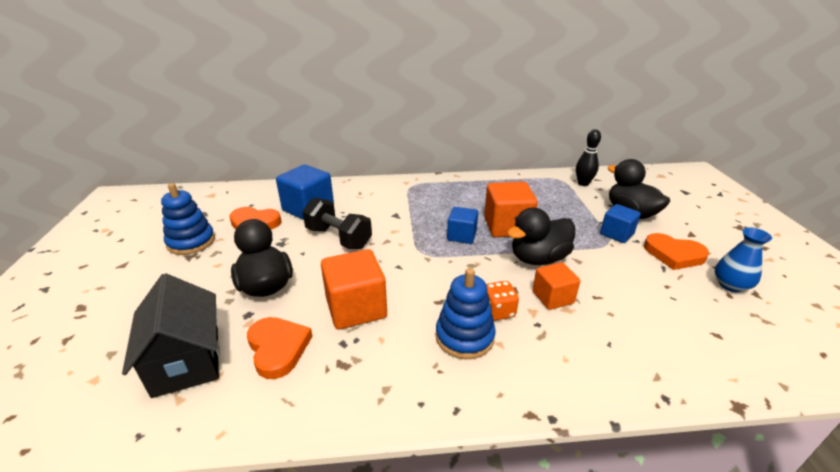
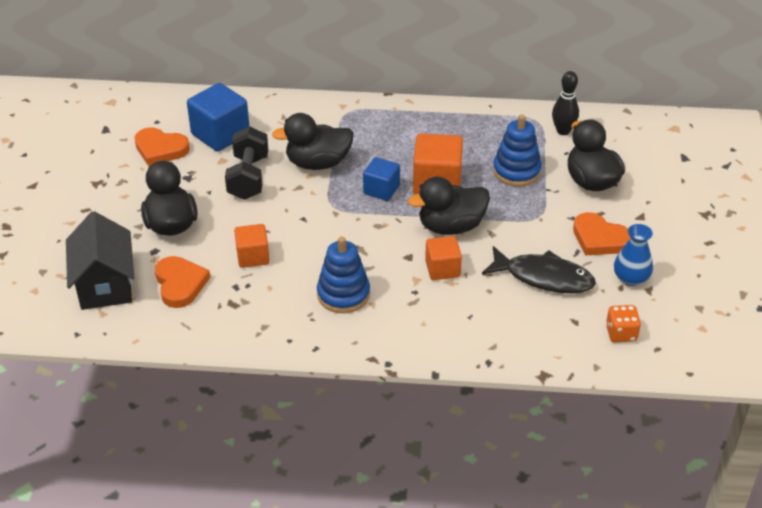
camera: 10 degrees right, 10 degrees up
(191, 242) = (96, 165): blue stacking toy -> blue stacking toy (516, 171)
(338, 238) = (248, 177): black dumbbell -> black dumbbell turned 45 degrees clockwise
(356, 308) = (253, 256): orange cube -> orange cube, size x0.62
(398, 221) = (318, 163): none -> black duck
(498, 311) = (383, 276): orange dice -> orange dice (621, 333)
(616, 234) = (555, 207): blue cube -> none
(652, 294) = (543, 277): none -> black fish

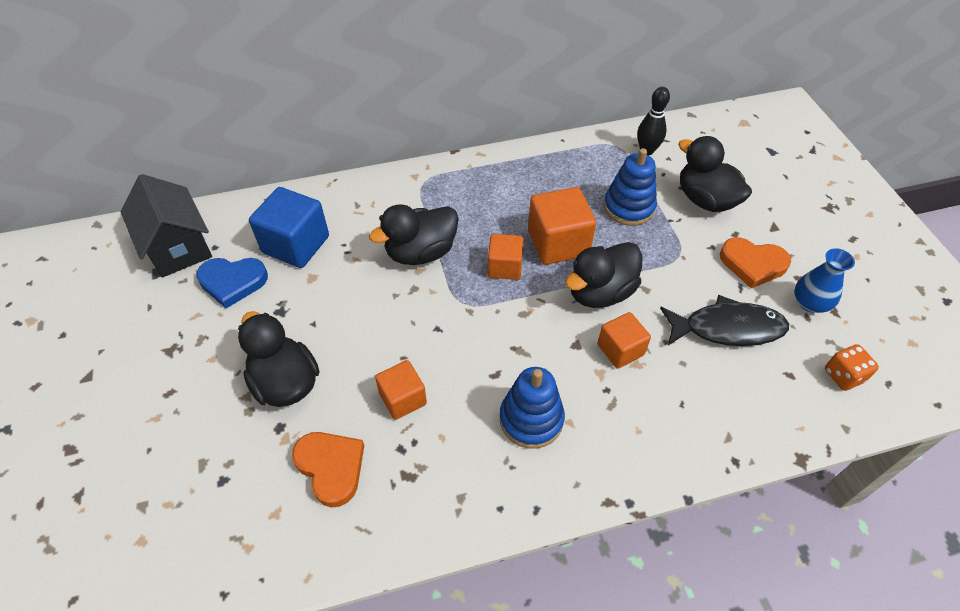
camera: 20 degrees left, 10 degrees up
(105, 284) = (235, 500): black house -> black house (178, 247)
(160, 149) = (233, 282): orange heart -> blue heart
(248, 177) = (351, 292): black dumbbell -> none
(381, 190) = (505, 267): blue cube -> orange cube

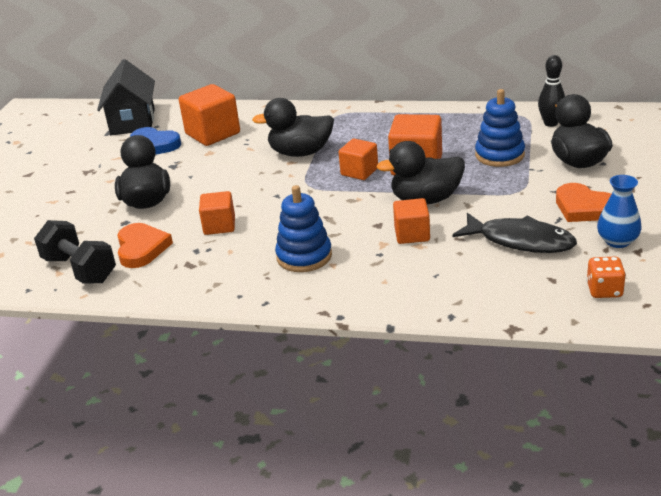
camera: 30 degrees right, 20 degrees down
(273, 532) = (80, 269): none -> black dumbbell
(296, 244) = (213, 133): blue cube -> orange cube

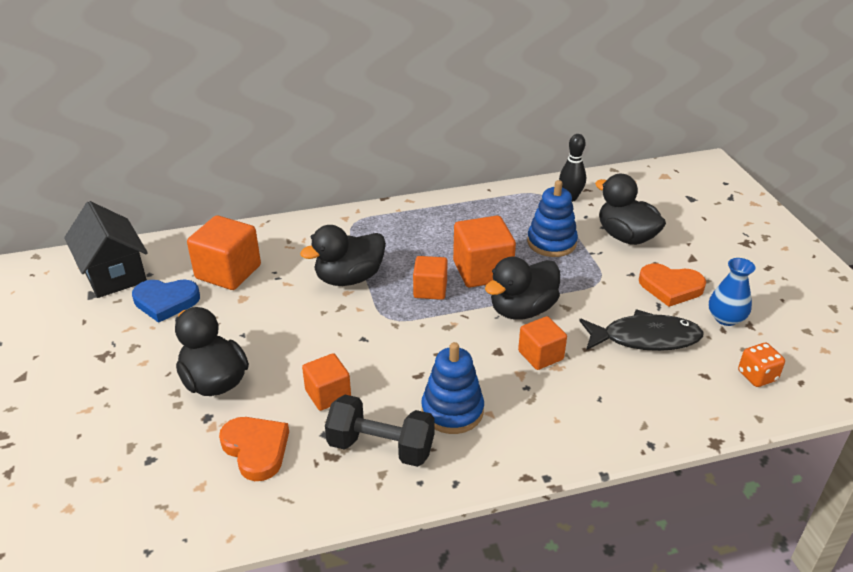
camera: 30 degrees left, 5 degrees up
(80, 269) = (198, 501): black dumbbell -> black dumbbell (381, 447)

